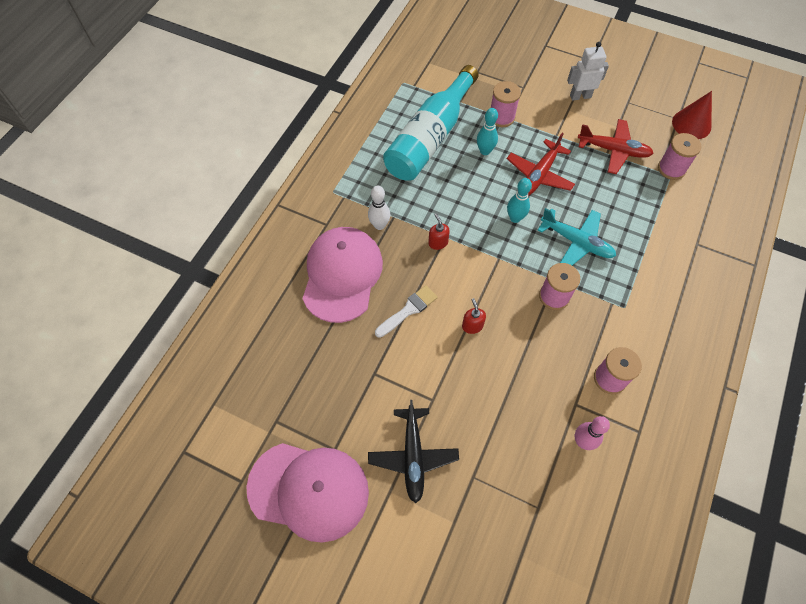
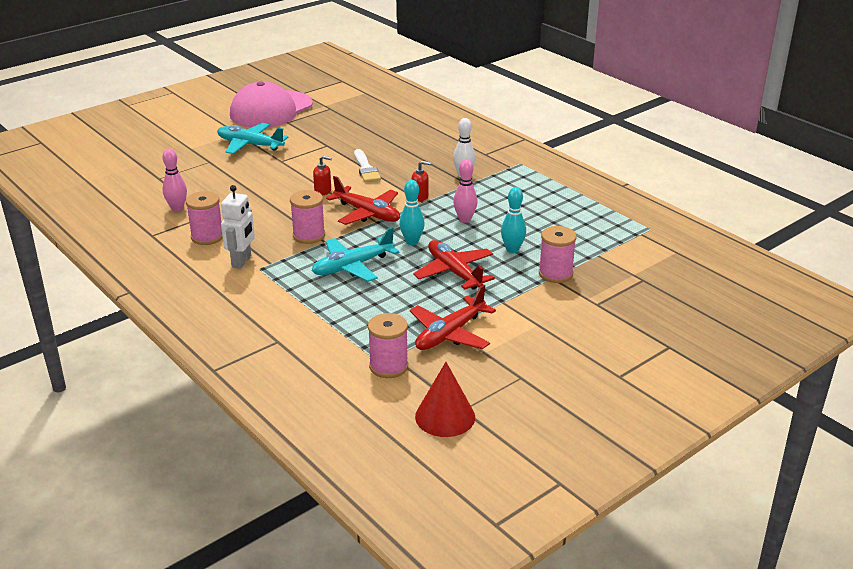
camera: 115 degrees right, 30 degrees down
(342, 275) = (426, 150): pink cap -> none
(413, 456) = (250, 145): black plane -> turquoise plane
(430, 137) = (554, 224): turquoise bottle -> none
(458, 196) = (465, 219): none -> pink bowling pin
(490, 269) = (367, 213): none -> red plane
(580, 96) = (555, 341): white robot -> white robot (242, 261)

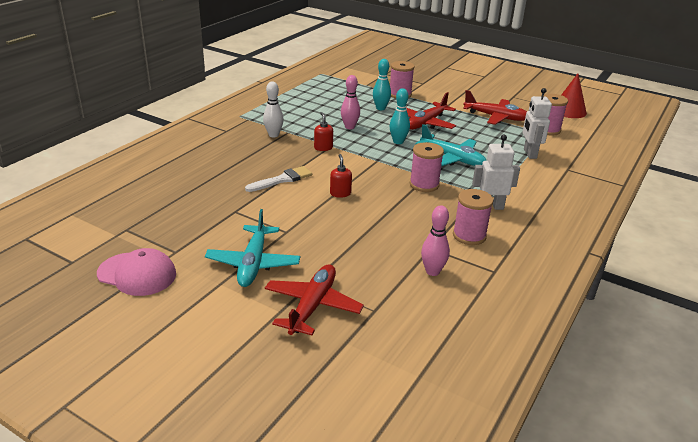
camera: 110 degrees left, 0 degrees up
(271, 110) = (137, 274): pink cap -> pink cap, size x0.62
(332, 325) = (529, 153): none -> white robot
(367, 213) = (367, 165): red plane -> red plane (312, 306)

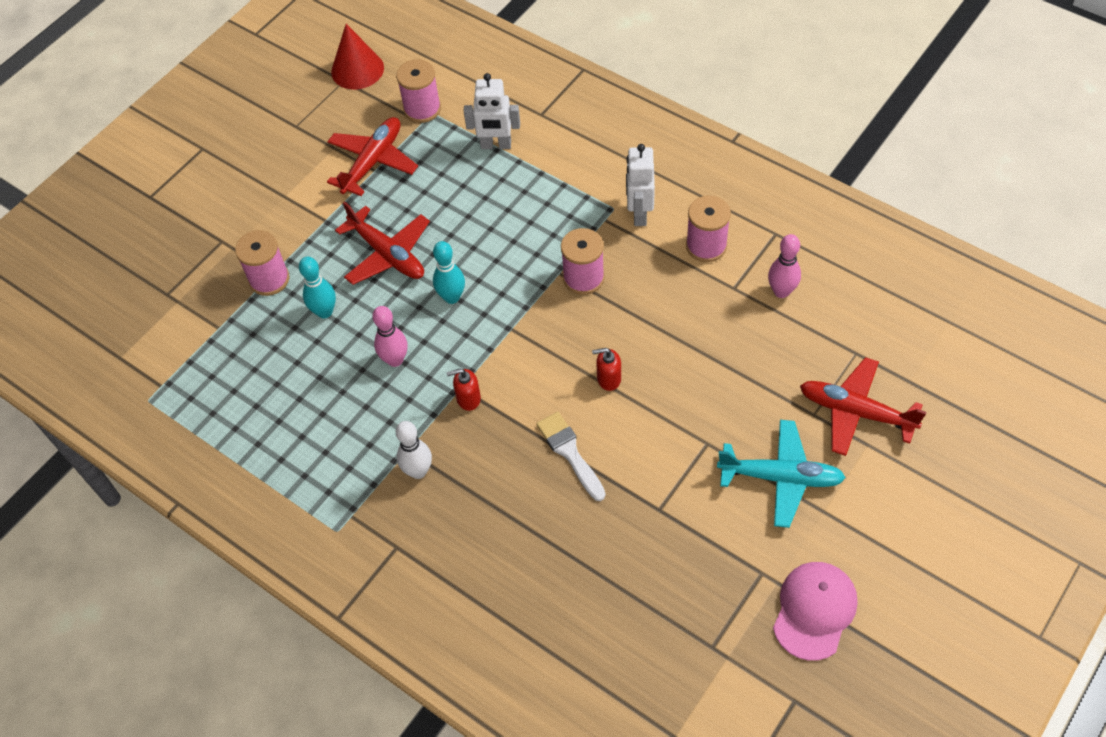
camera: 80 degrees left, 25 degrees up
(452, 158) = (508, 236): turquoise plane -> none

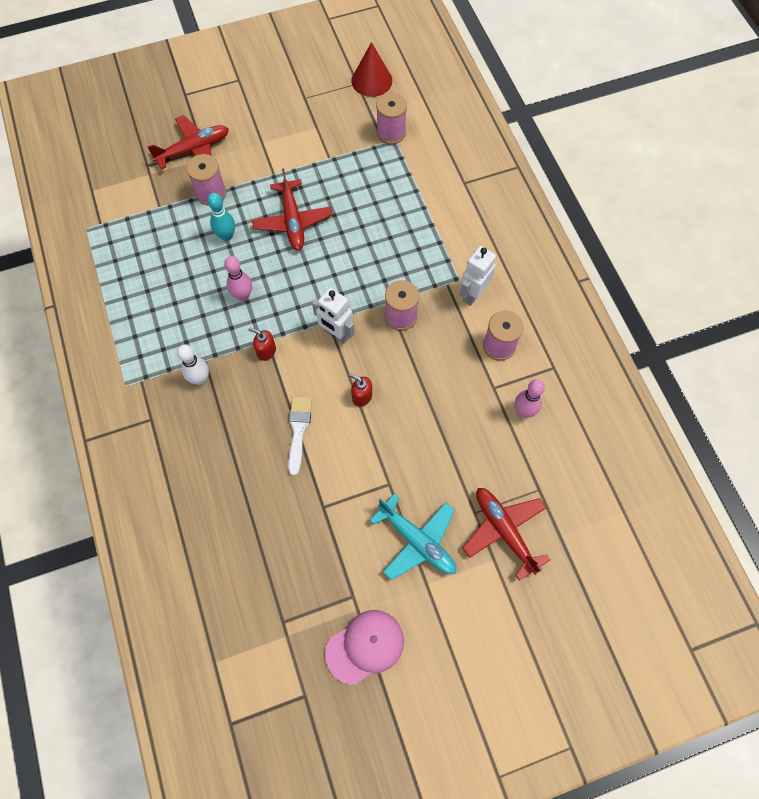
camera: 30 degrees right, 10 degrees up
(373, 161) = (332, 151): red plane -> red plane (194, 149)
(452, 297) = (309, 276): turquoise bowling pin -> none
(496, 145) = (418, 187): white robot -> white robot (336, 334)

